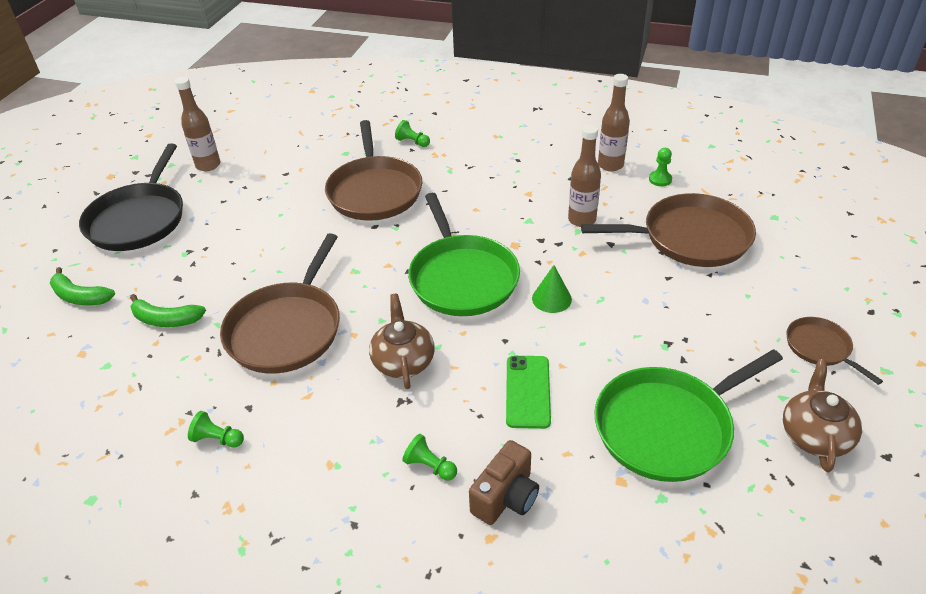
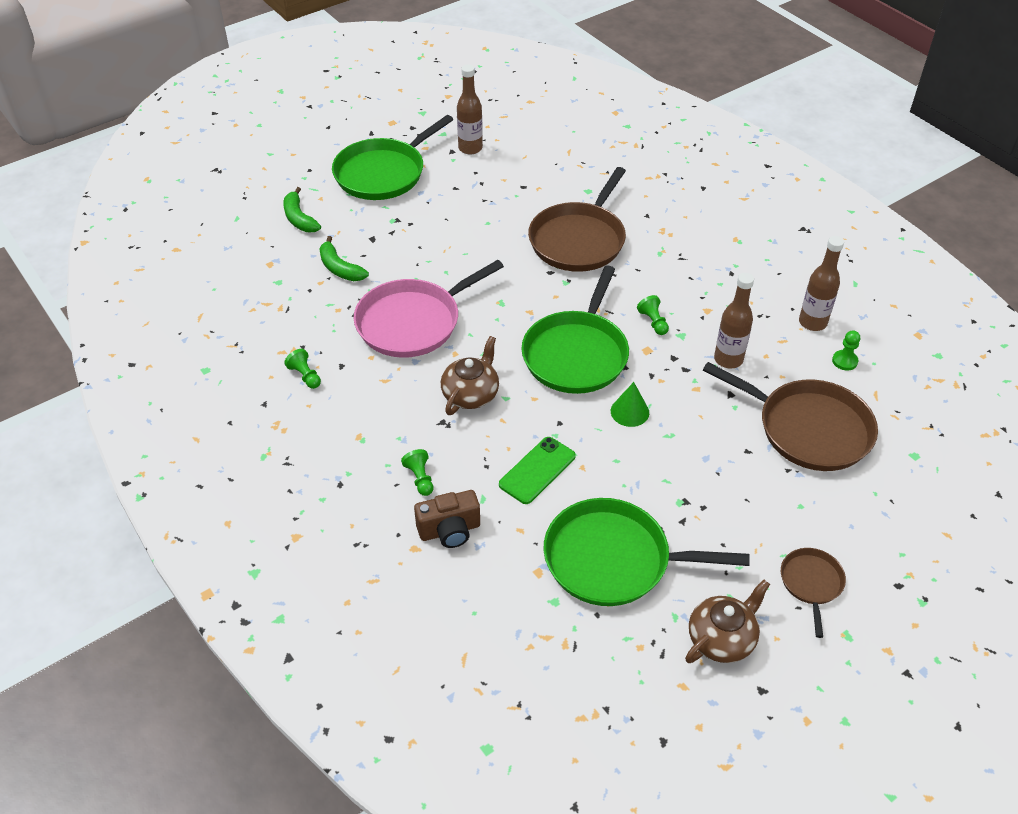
camera: 35 degrees right, 5 degrees up
(139, 219) = (383, 173): black pan -> green pan
(287, 329) = (413, 322): brown pan -> pink pan
(412, 142) = (655, 208): green pawn -> green pawn (653, 322)

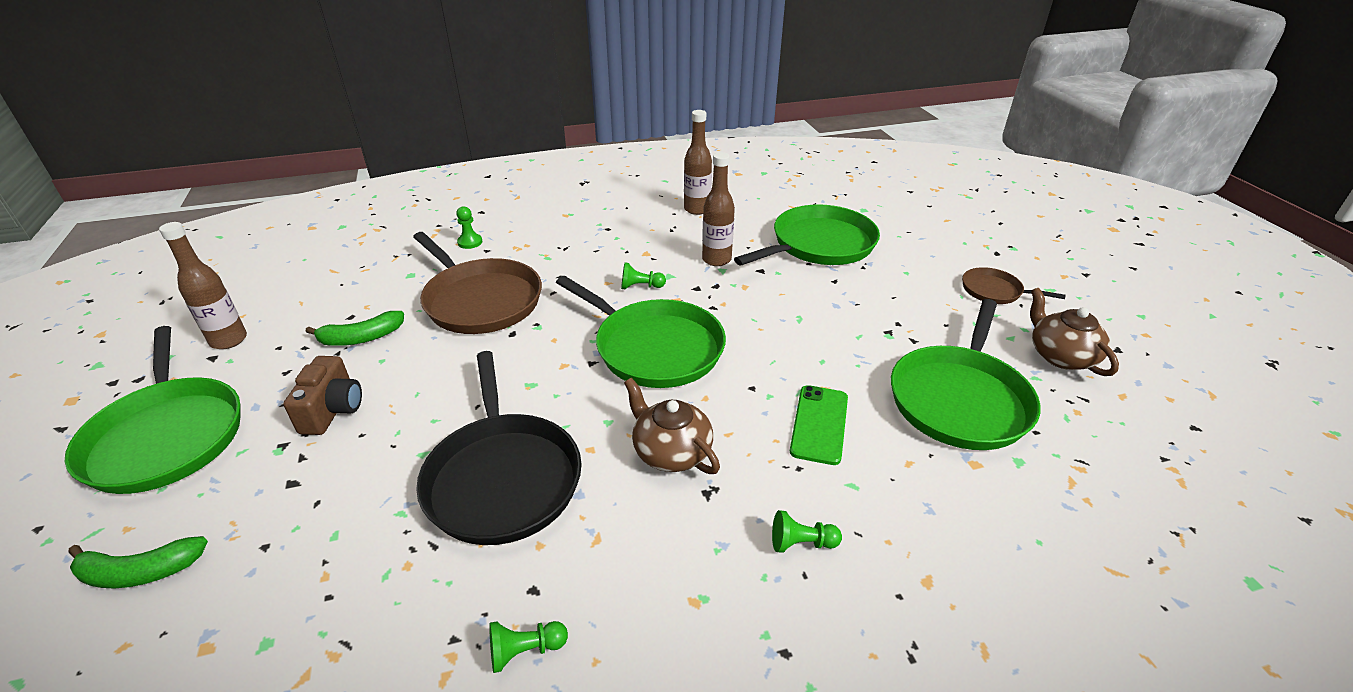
camera: 70 degrees left, 10 degrees down
(340, 268) = (317, 540): green banana -> green banana (361, 338)
(413, 322) = (502, 478): pink pan -> black pan
(449, 530) = (900, 533): brown camera -> brown camera (333, 410)
(537, 470) = (819, 424): green phone -> green phone turned 45 degrees clockwise
(629, 412) = (757, 334): green cone -> none
(808, 429) = (819, 245): brown pan -> green pan
(844, 361) = (749, 208): green pawn -> green pawn (470, 242)

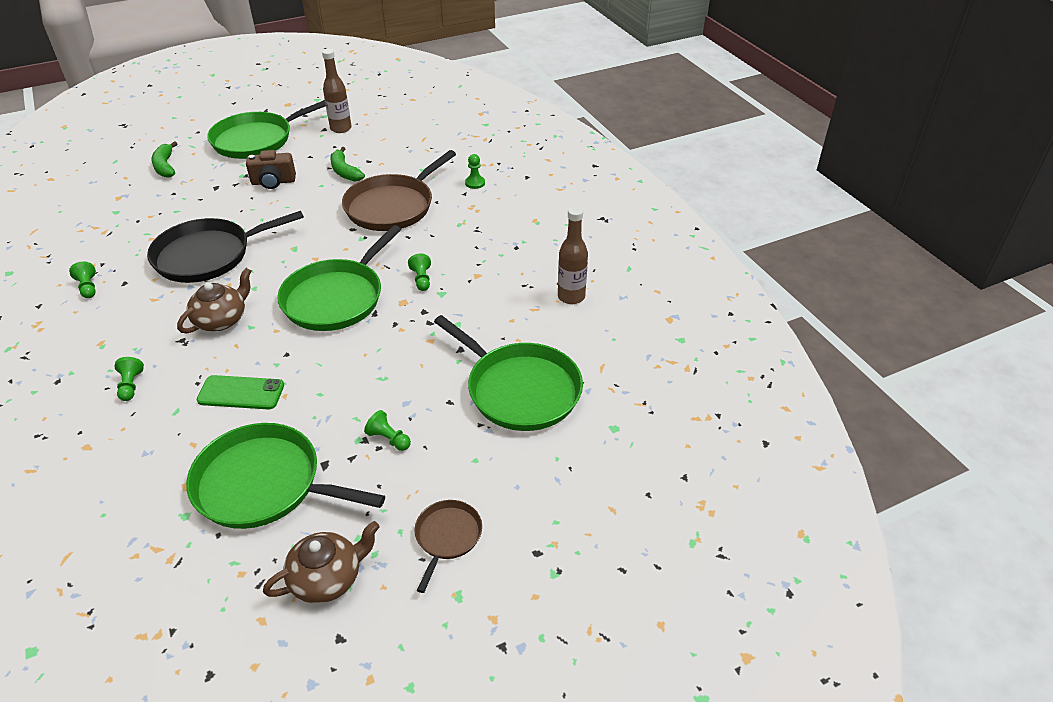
camera: 80 degrees right, 5 degrees up
(716, 260) = (474, 319): brown bottle -> none
(886, 317) = (389, 439): none -> green pawn

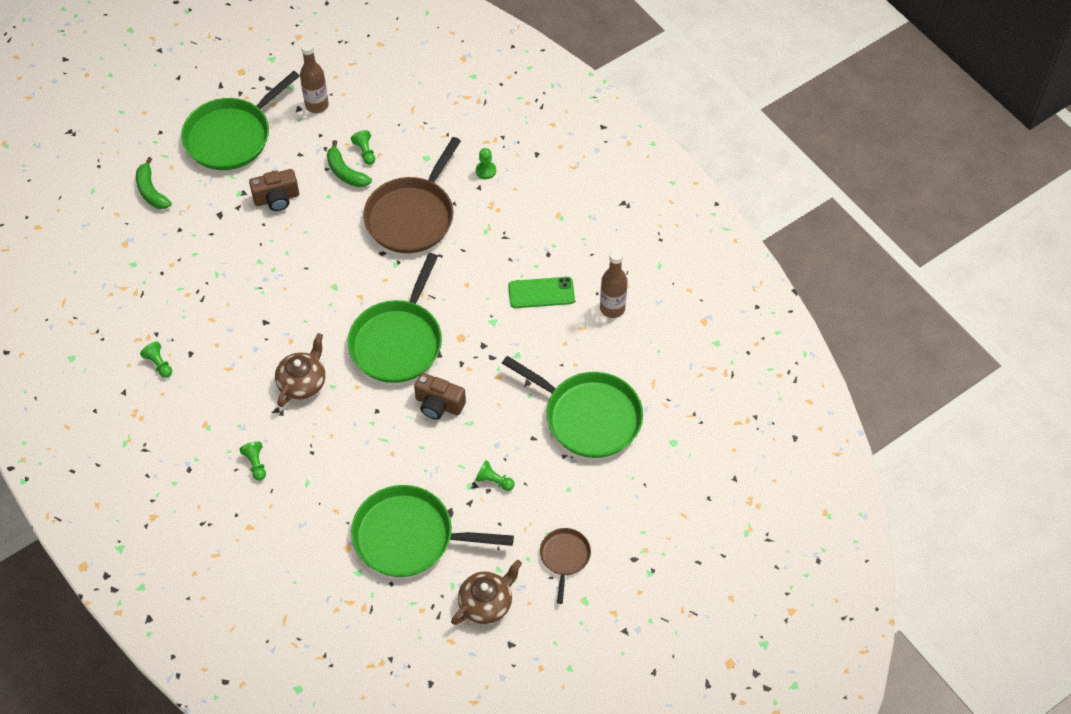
camera: 10 degrees left, 15 degrees up
(208, 255) = (255, 308): black pan -> none
(241, 393) = (354, 456): green phone -> green phone (541, 293)
(355, 357) = (438, 405): none -> brown camera
(421, 279) = (470, 308): green pawn -> green pawn (365, 152)

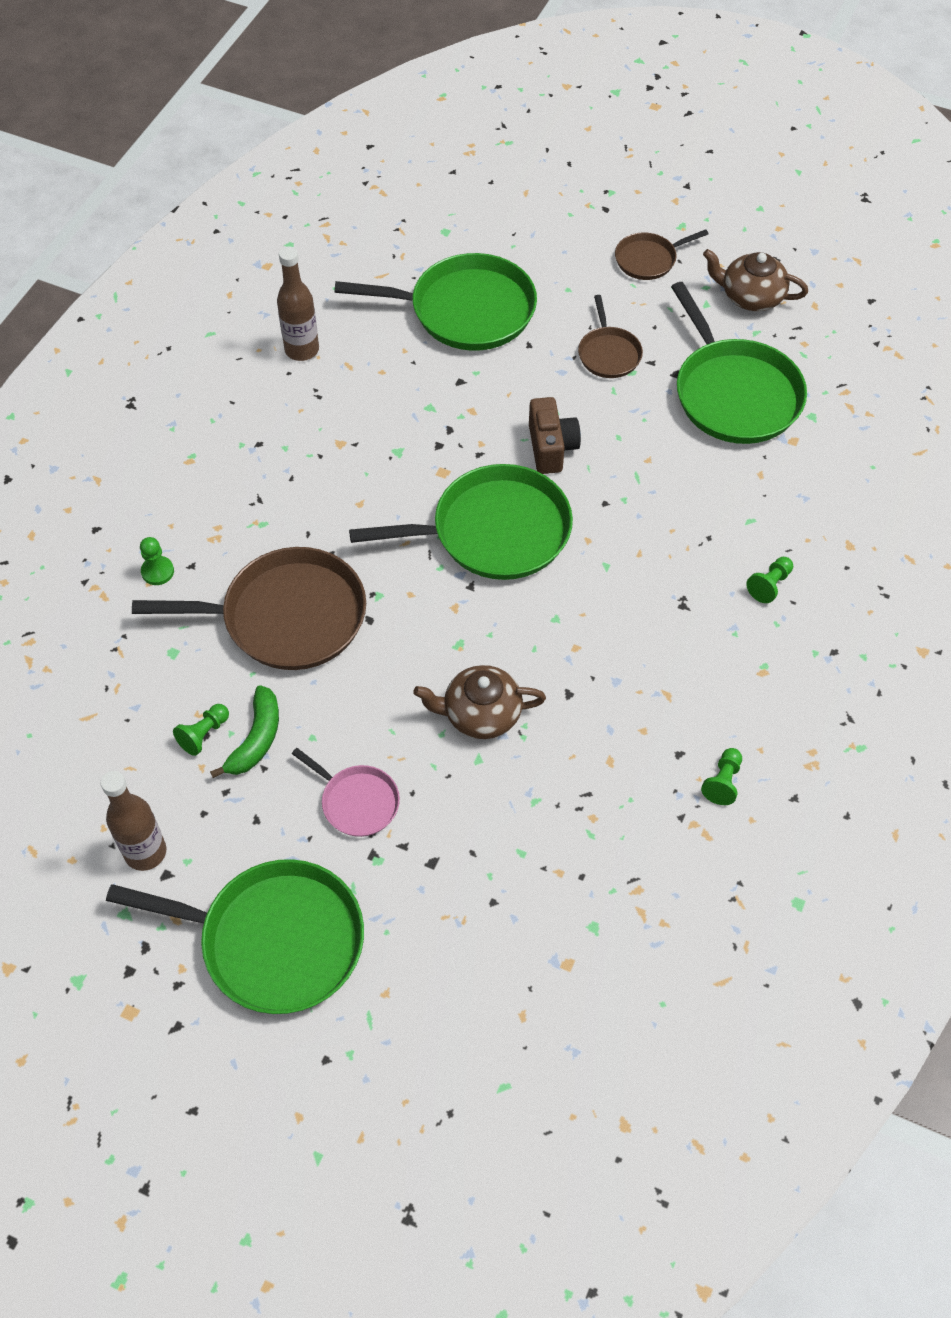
camera: 120 degrees left, 0 degrees up
(151, 191) = (449, 992): green banana -> none
(277, 199) = (357, 802): brown camera -> pink pan
(302, 382) = (625, 600): brown teapot -> brown teapot (480, 714)
(494, 481) = (608, 353): green pawn -> brown pan
(541, 293) = (323, 424): green phone -> none
(588, 417) = (465, 310): green pan -> green pan turned 90 degrees clockwise

